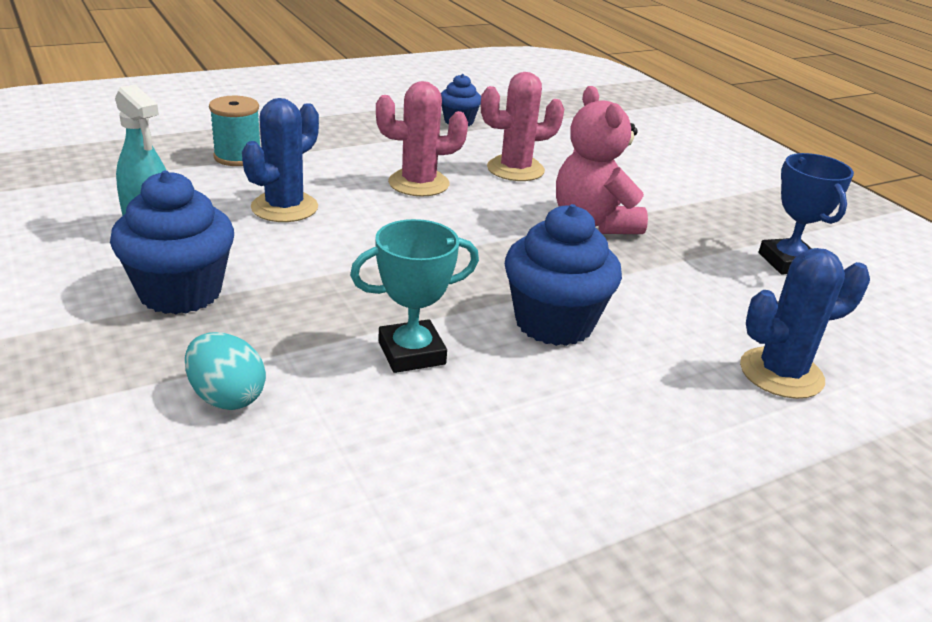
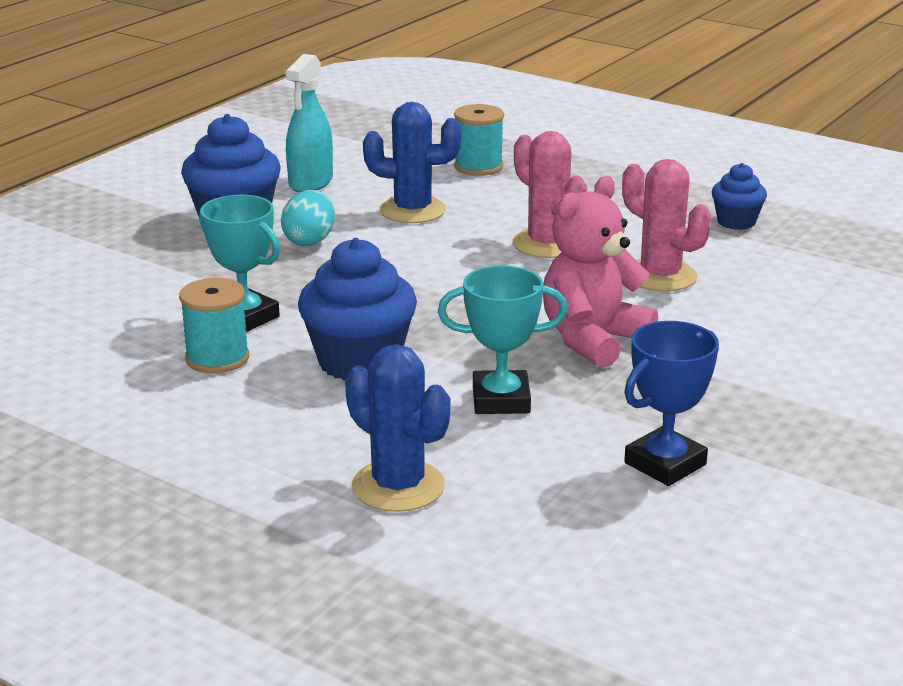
camera: 65 degrees right, 5 degrees down
(226, 397) = (125, 276): turquoise egg -> turquoise egg (310, 241)
(486, 394) = (217, 358): none -> turquoise spool
(663, 286) = (501, 400): none -> turquoise trophy

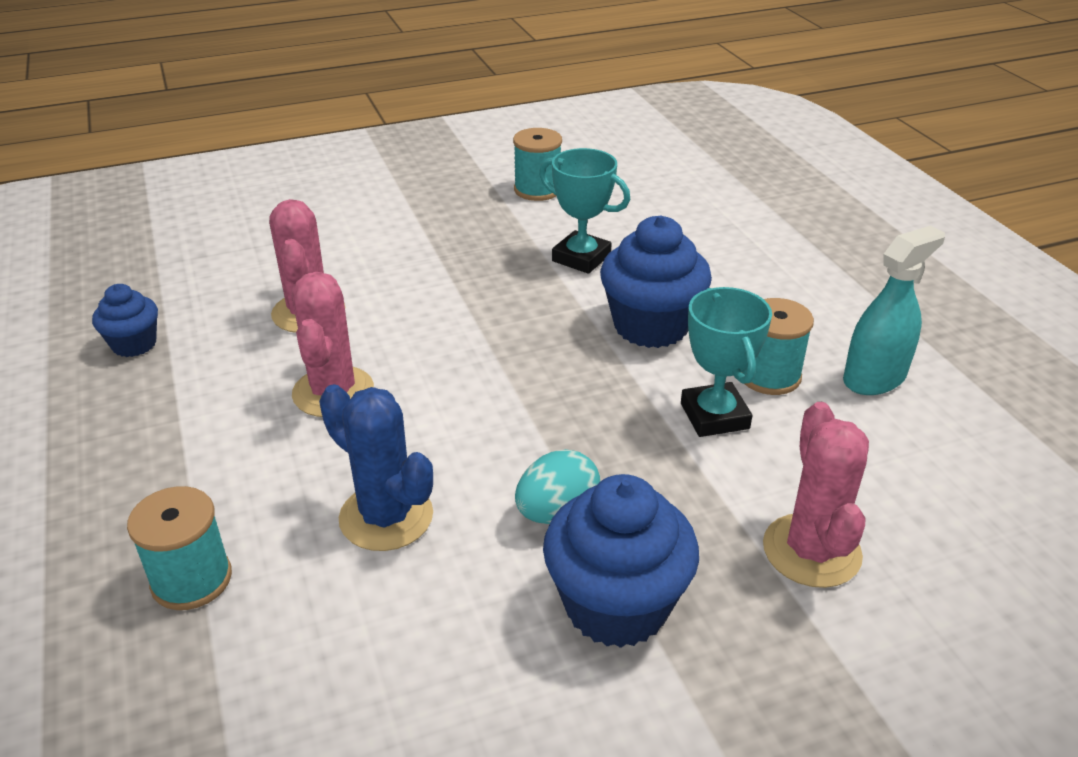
camera: 145 degrees left, 10 degrees up
(126, 273) = (811, 551): none -> pink cactus
(311, 182) = (438, 662): turquoise spray bottle -> turquoise spray bottle (874, 378)
(398, 486) = (708, 230): blue cactus -> none
(593, 340) = (454, 277): pink teddy bear -> none
(665, 464) = (537, 190): blue trophy -> turquoise spool

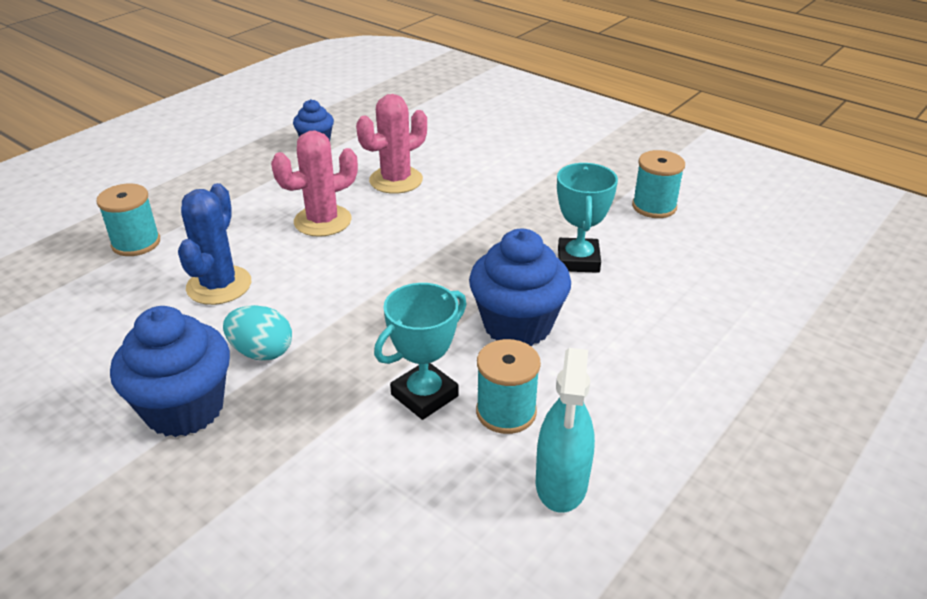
camera: 60 degrees right, 0 degrees up
(811, 551) = (291, 497): pink cactus -> none
(874, 378) = (561, 483): turquoise spray bottle -> turquoise spray bottle turned 75 degrees clockwise

